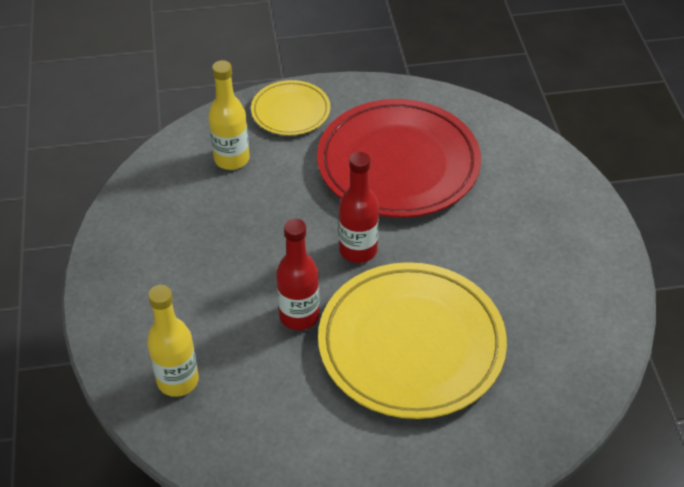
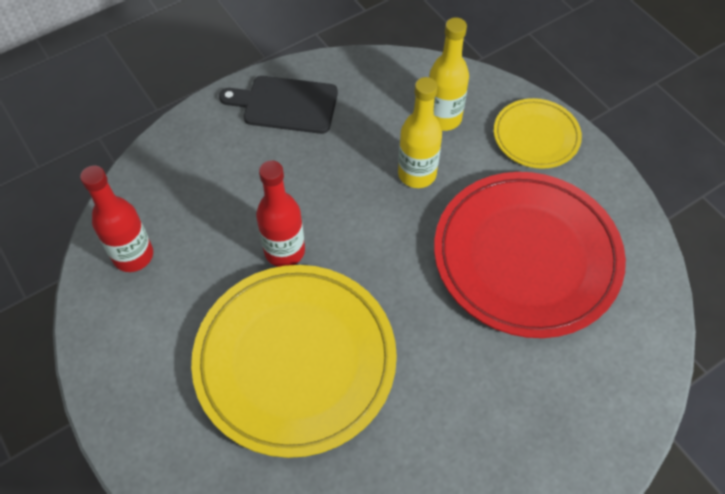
camera: 65 degrees right, 10 degrees up
(136, 260) = (286, 104): none -> black cutting board
(178, 380) = (173, 191): yellow bottle -> yellow bottle (417, 174)
(358, 250) = (389, 267): red bottle -> red bottle (133, 256)

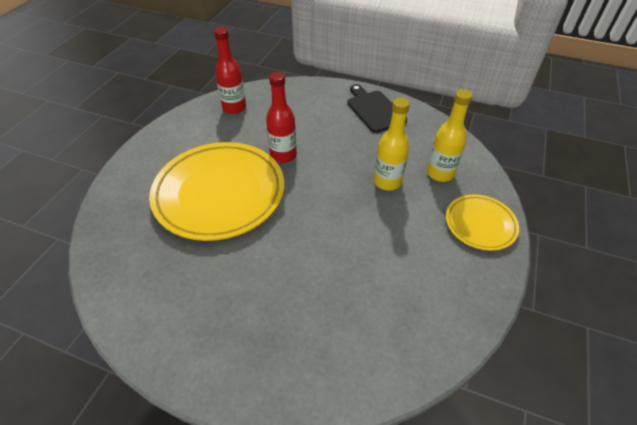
camera: 55 degrees right, 10 degrees down
(526, 257) = (381, 265): red plate -> none

